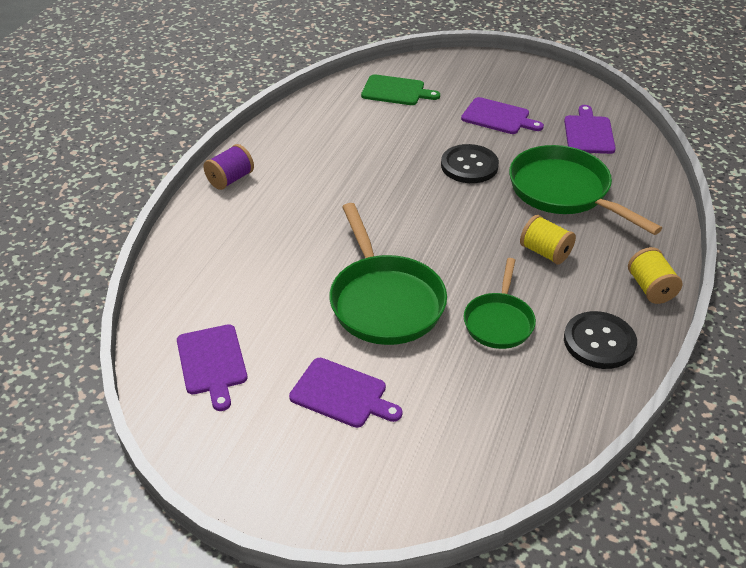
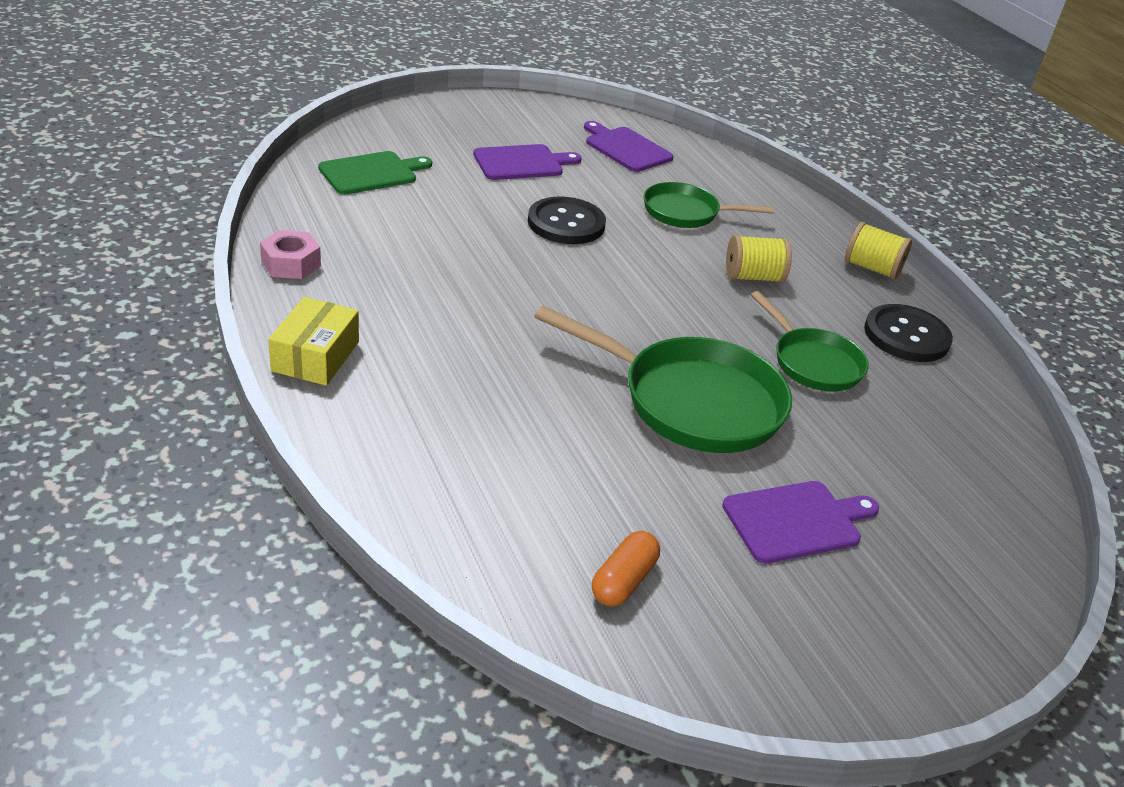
camera: 50 degrees left, 5 degrees down
(212, 362) = (623, 581): purple cutting board -> orange capsule
(230, 179) = (315, 356): purple spool -> yellow box
(283, 126) = (291, 264): none -> pink nut
(564, 192) = (686, 212): green pan -> green pan, size x0.60

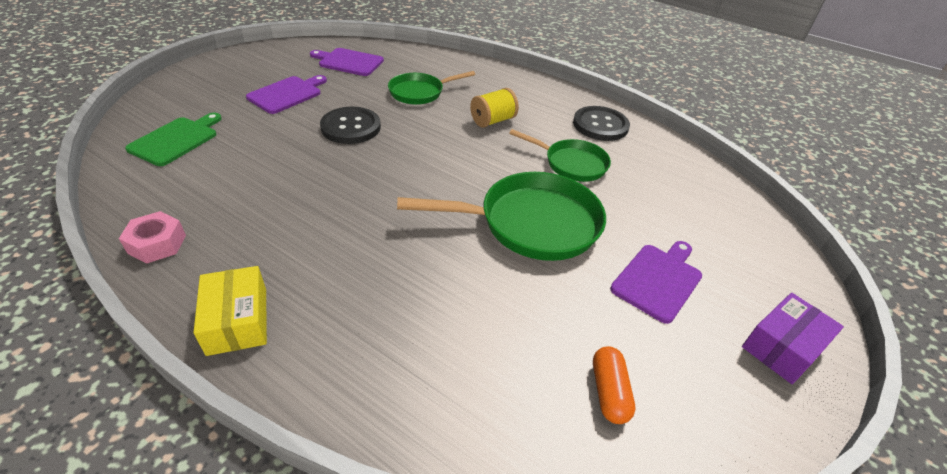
camera: 30 degrees left, 5 degrees up
(872, 268) = (548, 90): yellow spool -> none
(888, 653) = (783, 347): none -> purple box

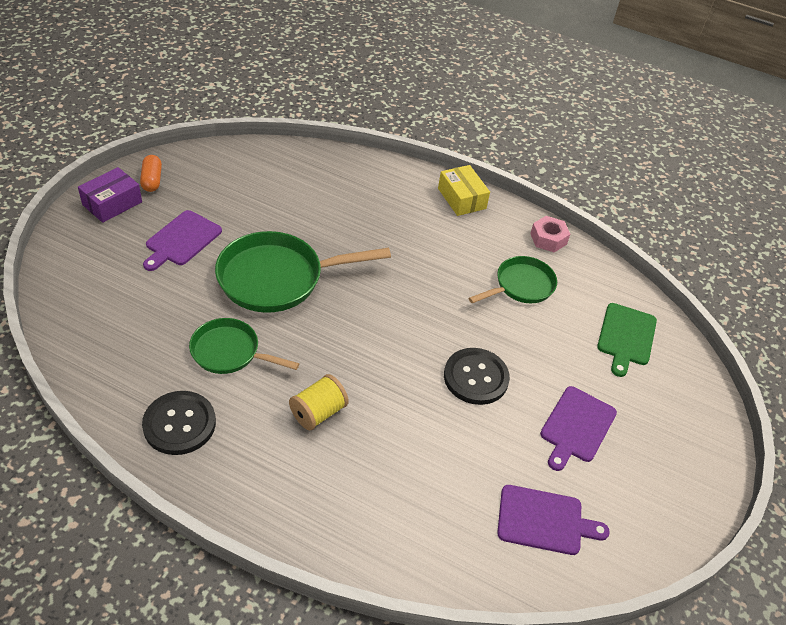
camera: 170 degrees right, 5 degrees up
(419, 92) = (420, 458): green pan -> green pan (521, 286)
(609, 392) = (238, 177): orange capsule -> orange capsule (152, 180)

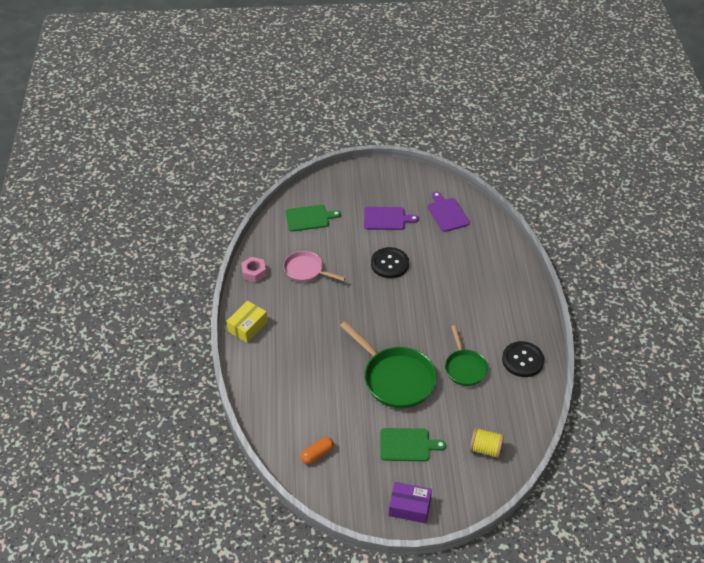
camera: 115 degrees left, 0 degrees up
(152, 180) = (369, 502): orange capsule -> orange capsule (317, 454)
(182, 240) = (407, 445): purple cutting board -> green cutting board
(318, 412) = (466, 312): yellow spool -> yellow spool (485, 449)
(521, 286) = (306, 270): green pan -> pink pan

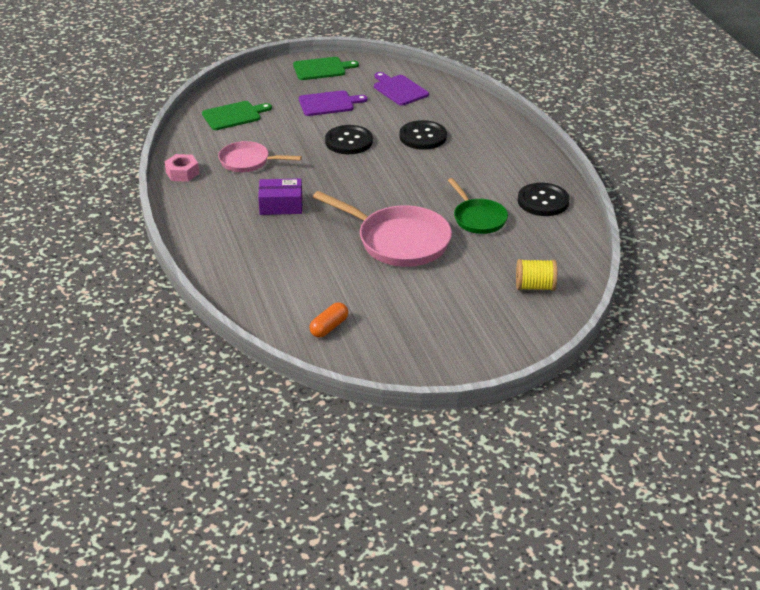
camera: 15 degrees left, 10 degrees down
(247, 326) = (193, 223): yellow box -> none
(395, 378) = (398, 241): green pan -> pink pan
(407, 445) = (438, 299): green cutting board -> green cutting board (321, 69)
(409, 507) = (466, 356): purple box -> purple box (281, 205)
(449, 270) = (423, 137): none -> black button

